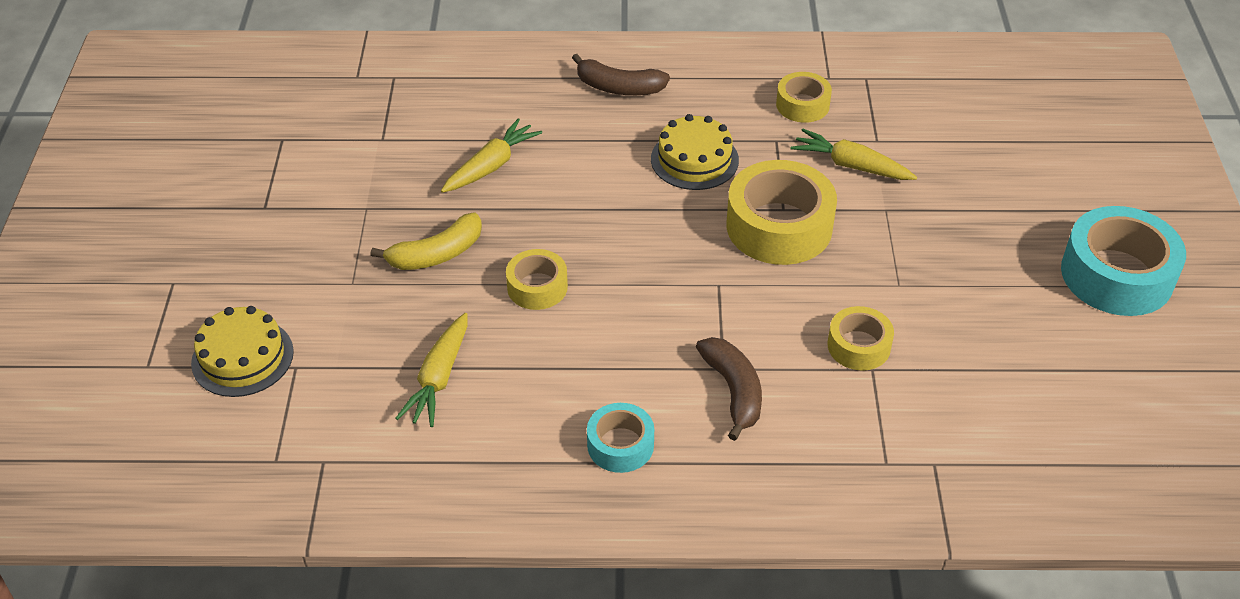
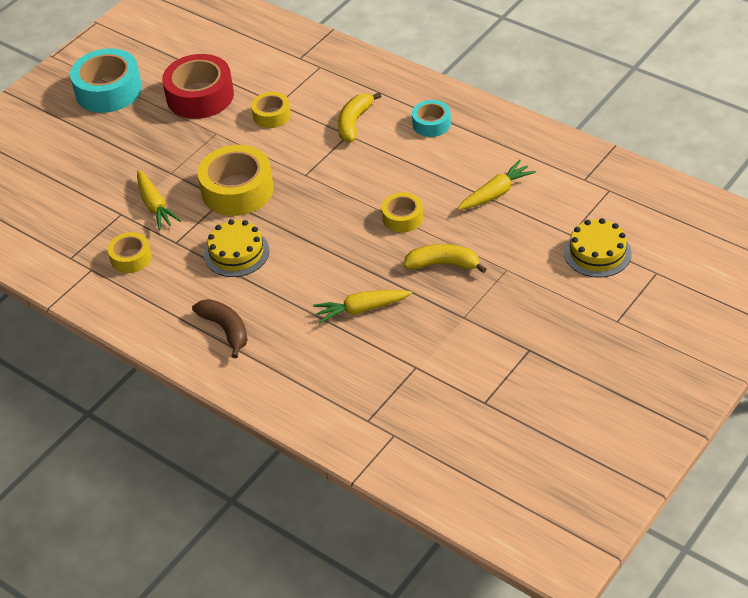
camera: 140 degrees left, 0 degrees up
(733, 391) = (354, 123): brown banana -> yellow banana
(989, 326) = (200, 96): none -> red tape

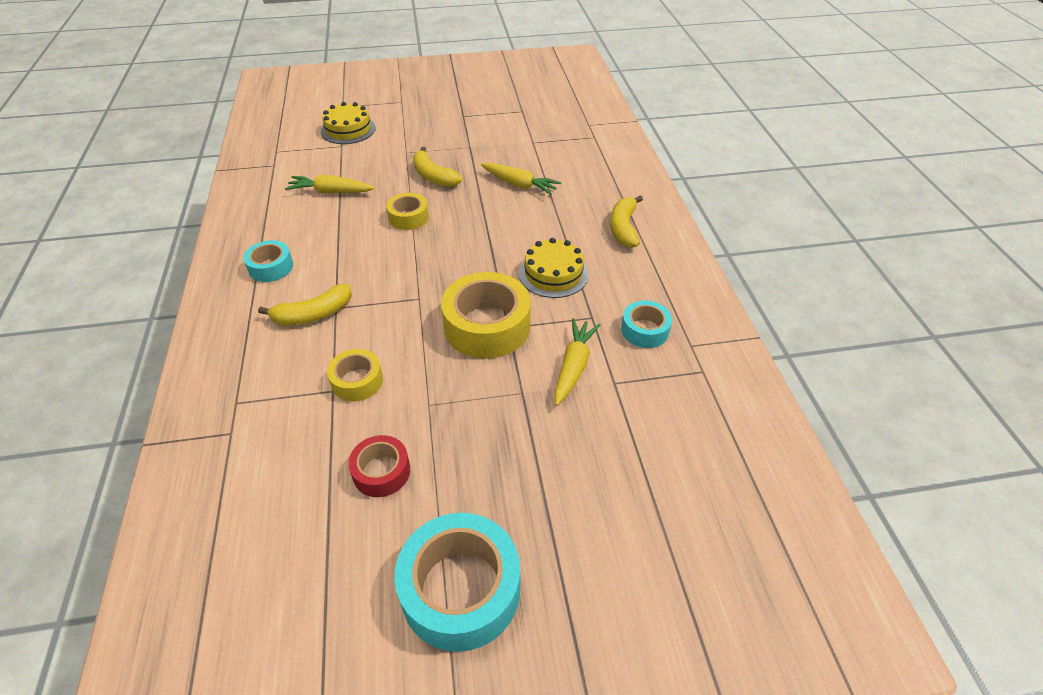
camera: 140 degrees left, 0 degrees up
(131, 258) = (645, 330): yellow tape -> turquoise tape
(200, 96) = (381, 471): red tape -> red tape, size x0.55
(225, 329) = (624, 228): brown banana -> yellow banana

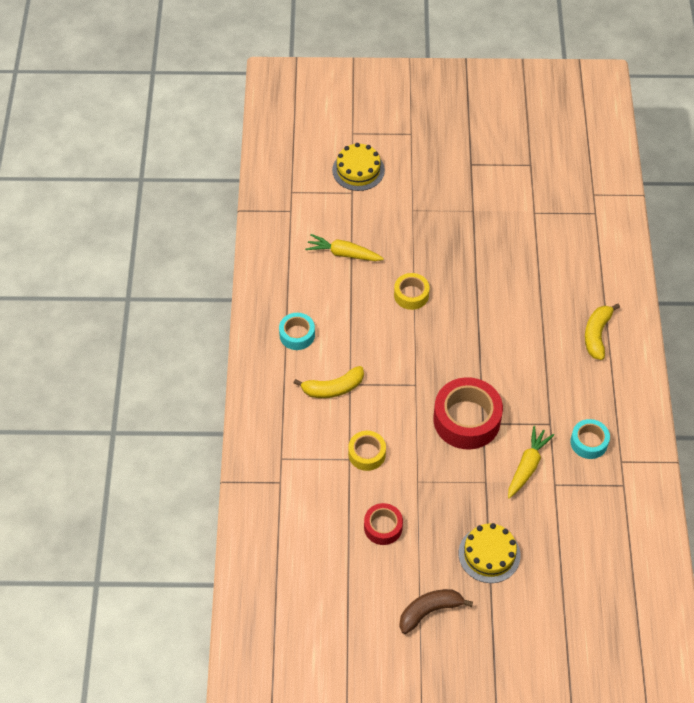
camera: 10 degrees right, 10 degrees up
(433, 176) = (436, 246): yellow banana -> none
(461, 589) = (429, 611): turquoise tape -> brown banana
(487, 326) = (466, 420): yellow tape -> red tape
(519, 184) = (513, 268): yellow carrot -> none
(553, 274) = (527, 376): yellow cake -> yellow cake (489, 554)

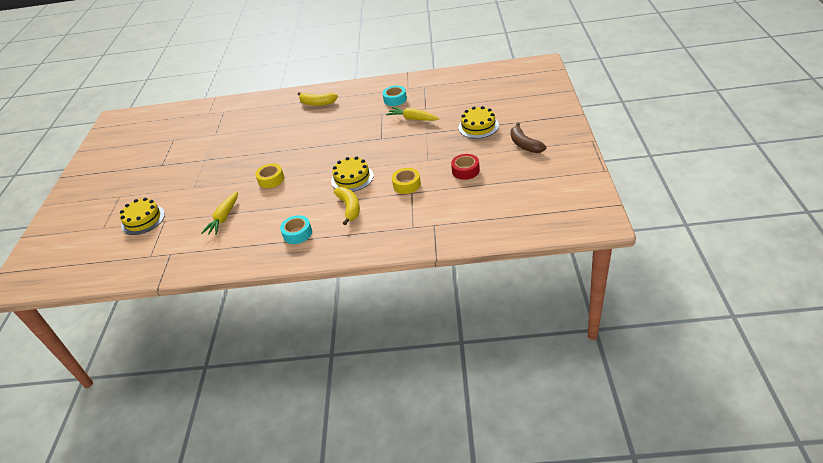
camera: 85 degrees left, 15 degrees down
(394, 389) = (352, 178): none -> yellow cake
(466, 420) = (378, 145): red tape -> none

